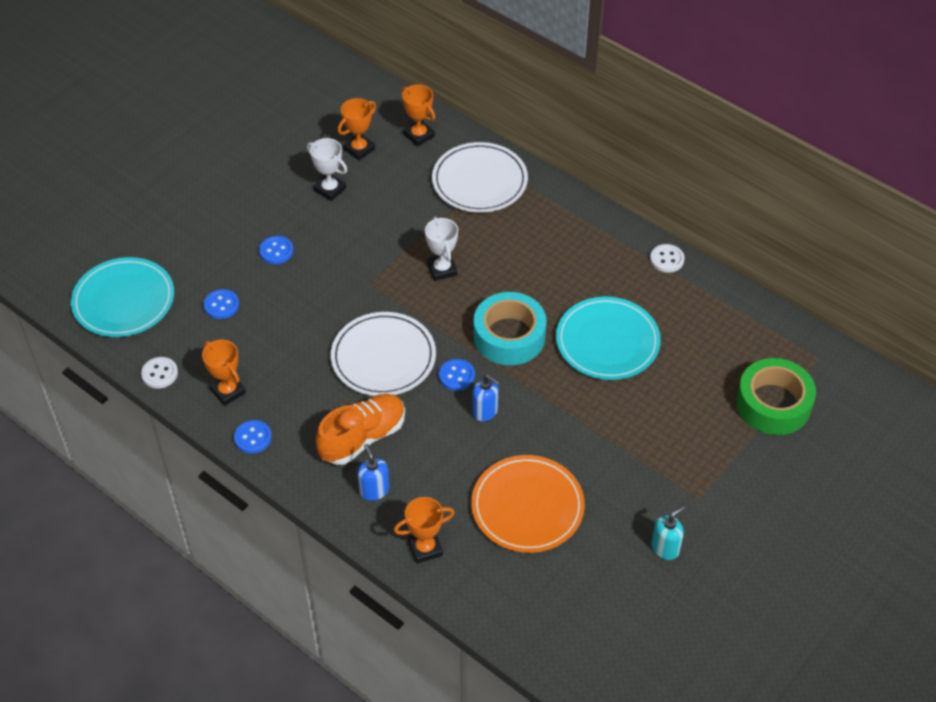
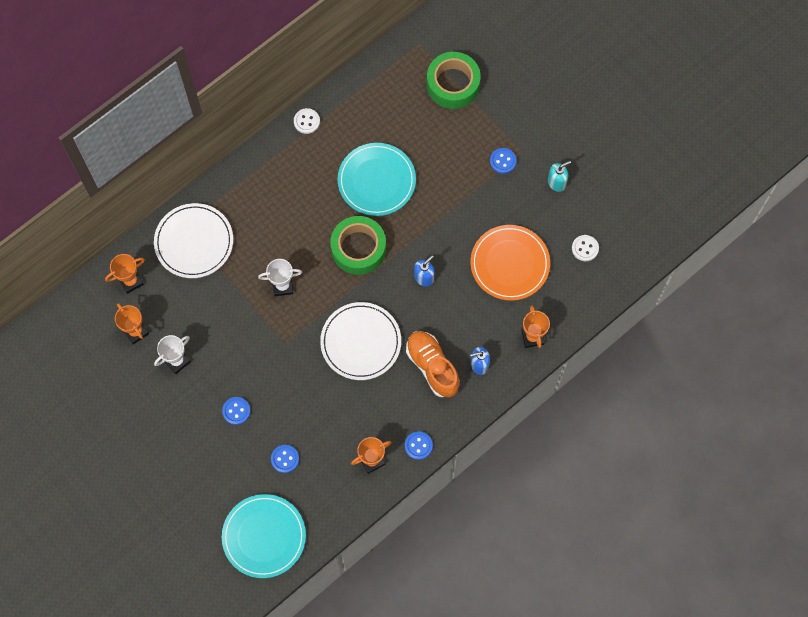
camera: 80 degrees left, 20 degrees up
(159, 374) = (345, 511): white button -> white button (585, 248)
(456, 376) = (388, 292): blue button -> blue button (503, 161)
(509, 336) = (358, 248): turquoise tape -> green tape
(665, 548) = (556, 182): turquoise soap dispenser -> turquoise soap dispenser turned 90 degrees clockwise

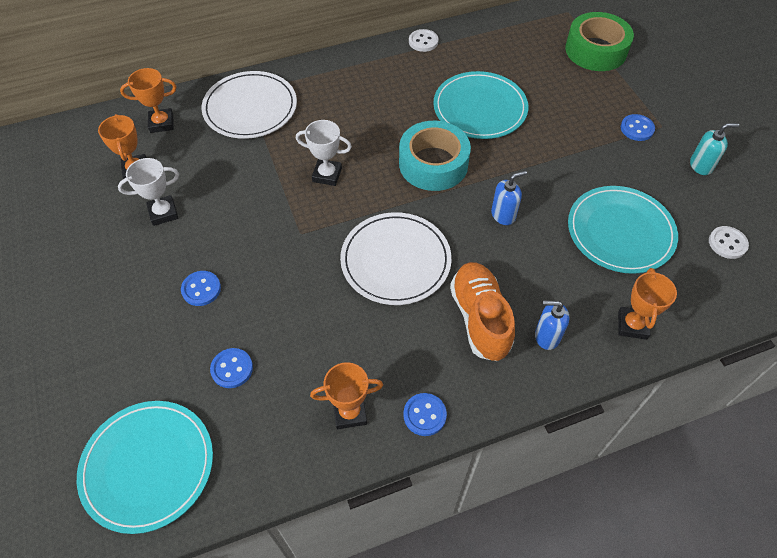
camera: 20 degrees right, 15 degrees down
(358, 248) = (433, 164): green tape -> turquoise tape
(510, 264) = (620, 232): orange plate -> turquoise plate

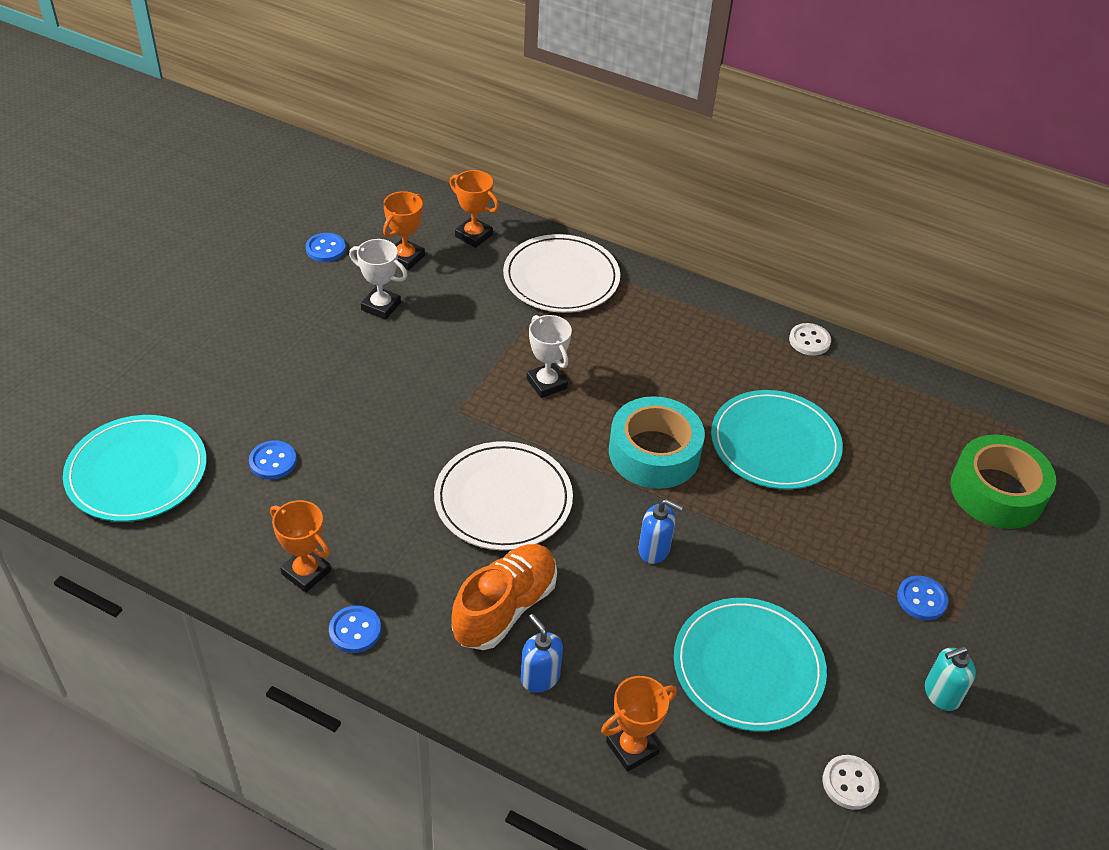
camera: 45 degrees right, 10 degrees down
(201, 289) = (330, 386): blue button -> blue button (326, 249)
(701, 166) = (941, 694): turquoise soap dispenser -> turquoise soap dispenser turned 120 degrees clockwise

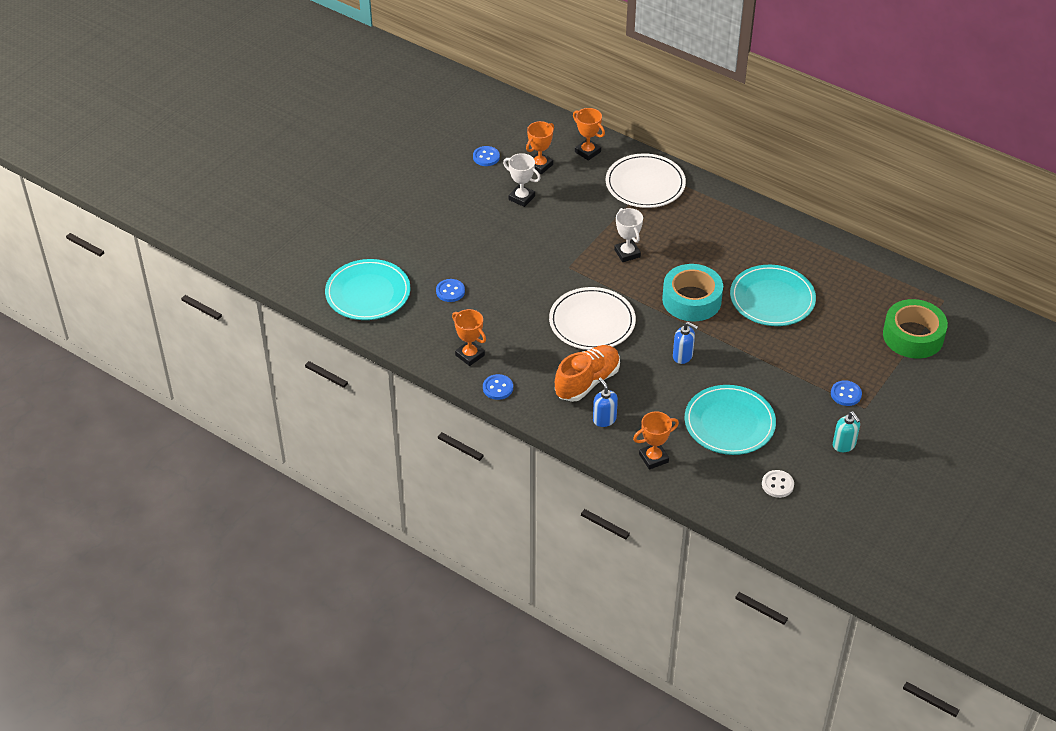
camera: 10 degrees right, 0 degrees up
(809, 341) = (810, 234): white button -> none
(941, 694) = (844, 445): turquoise soap dispenser -> turquoise soap dispenser turned 105 degrees counterclockwise

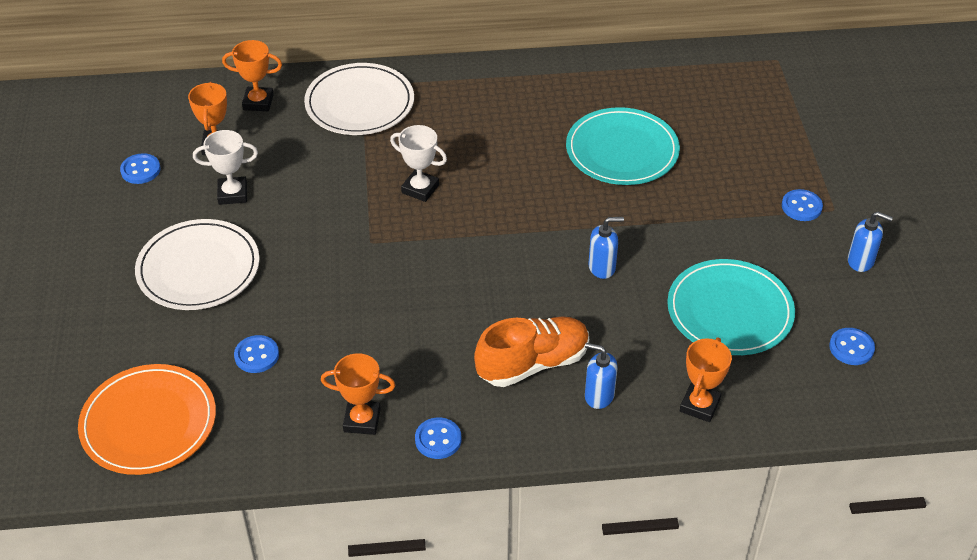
camera: 40 degrees left, 0 degrees up
(368, 293) = (148, 422): turquoise plate -> orange plate
(587, 382) = (533, 363): orange shoe -> orange shoe turned 60 degrees clockwise
(592, 322) = (463, 289): white plate -> white plate (198, 268)
(691, 300) = (543, 200): turquoise tape -> none
(777, 485) = (851, 348): white button -> blue button
(844, 445) = (861, 261): turquoise soap dispenser -> blue soap dispenser
(913, 336) = (792, 110): green tape -> none

